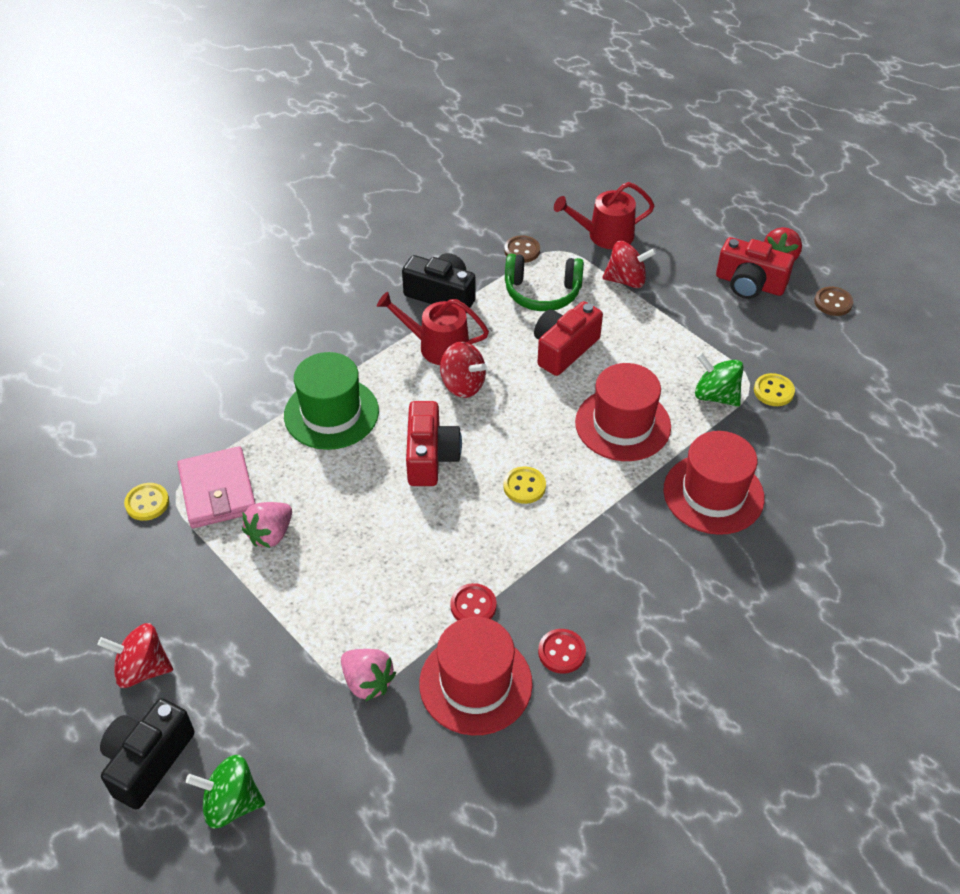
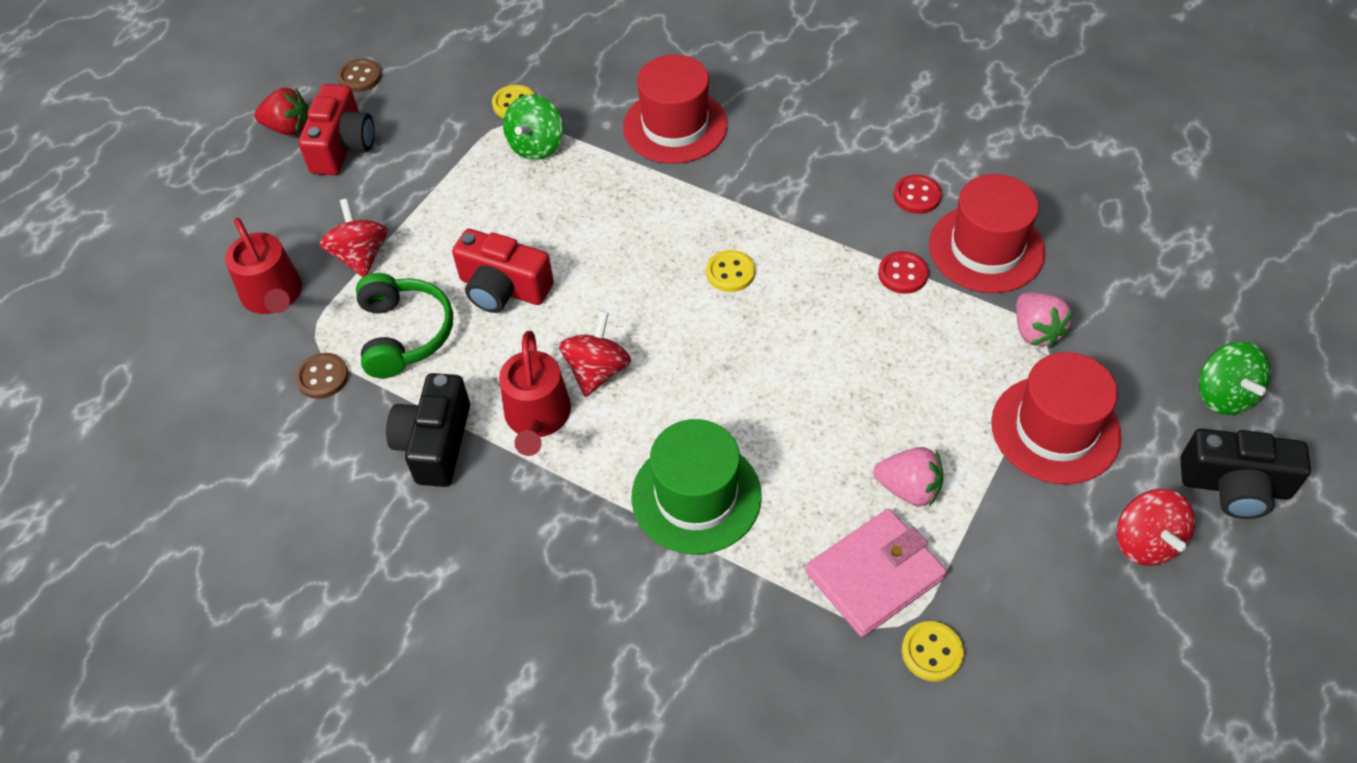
camera: 105 degrees left, 5 degrees up
(367, 682) = (1035, 332): pink strawberry -> pink strawberry turned 135 degrees clockwise
(430, 456) = (724, 369): red camera -> none
(623, 424) = (607, 211): red hat -> red hat (1055, 429)

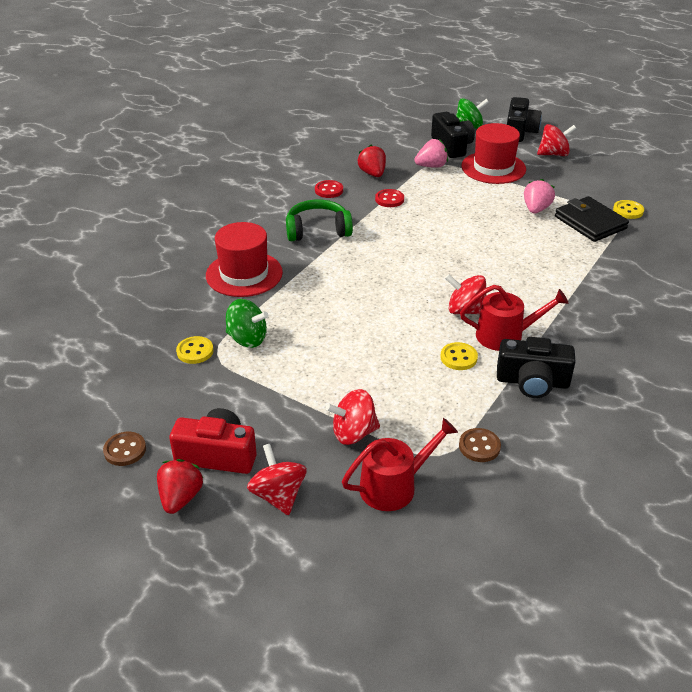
camera: 90 degrees left, 15 degrees down
(278, 200) = (278, 495): none -> red spinning top
(404, 334) = (435, 403): green headphones -> green headphones (317, 230)
(503, 288) = (392, 353): red camera -> none
(696, 496) = (553, 275): green hat -> none
(730, 272) = (384, 257): yellow button -> yellow button (458, 357)
(874, 575) = (590, 222): pink wallet -> black wallet
(986, 248) = (372, 174): red hat -> red strawberry
(1128, 364) = (452, 146): none -> black camera

